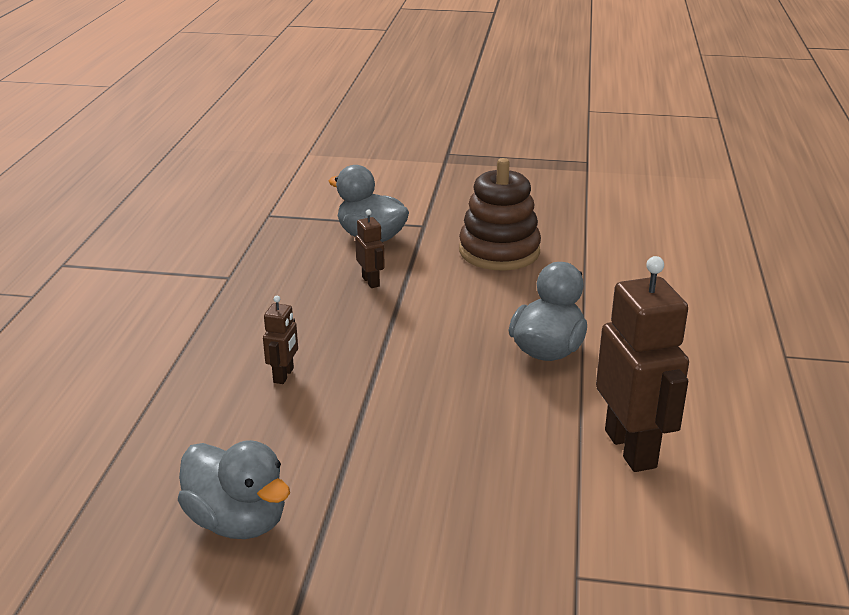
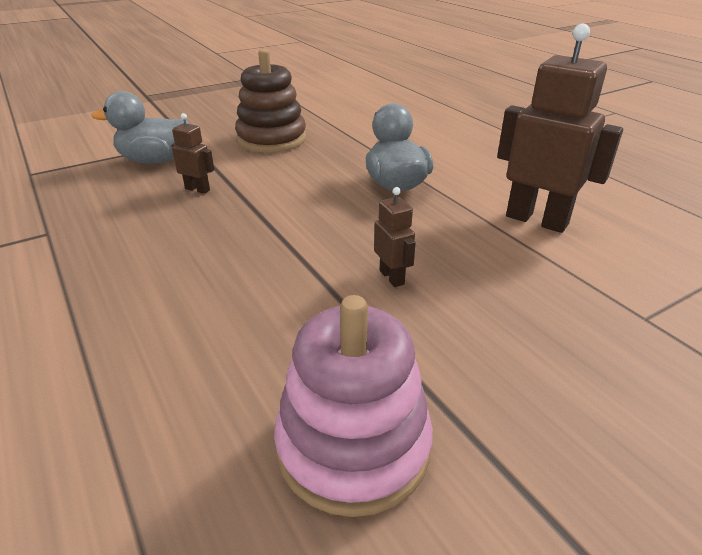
camera: 40 degrees left, 5 degrees up
(237, 521) = (353, 446): grey duck -> pink stacking toy
(284, 375) = (215, 289): brown robot -> brown robot (392, 277)

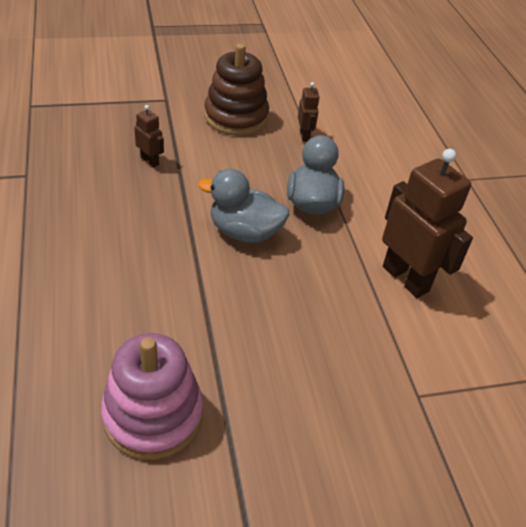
camera: 15 degrees right, 10 degrees up
(155, 160) = (129, 117): grey duck -> grey duck (244, 232)
(392, 277) = (252, 297): brown robot -> brown robot (304, 136)

